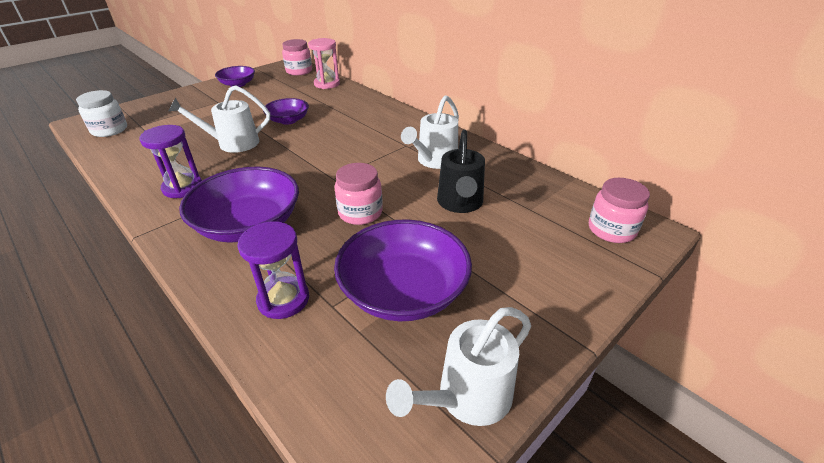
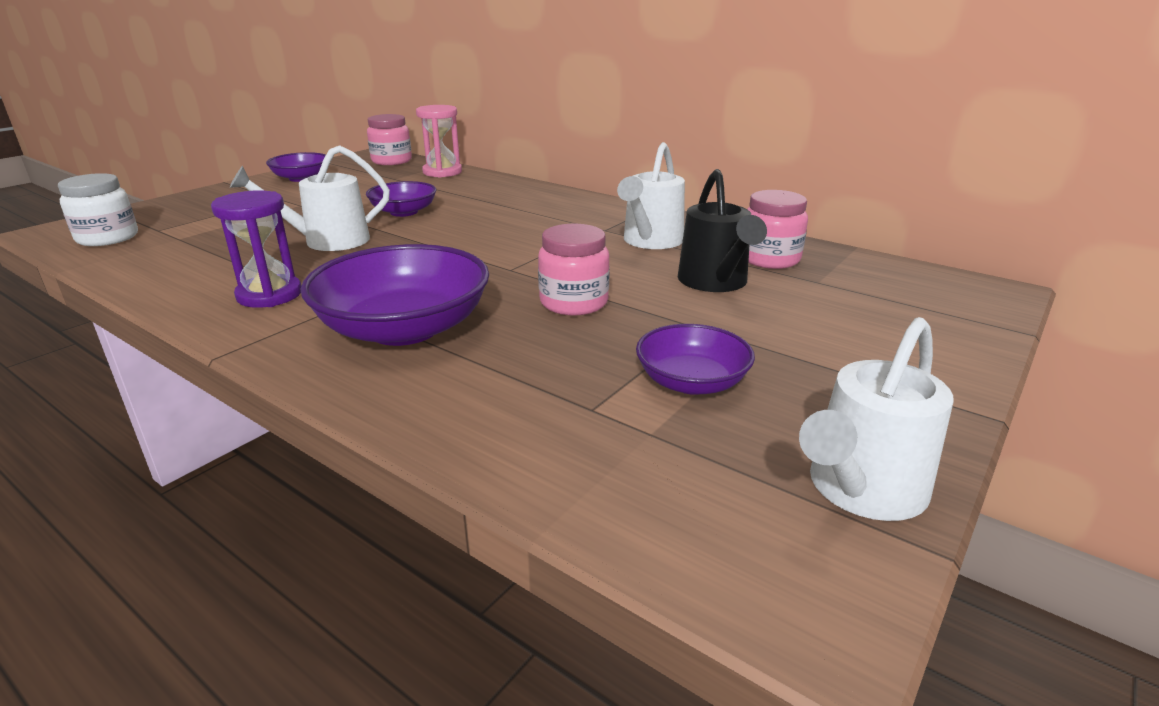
camera: 10 degrees left, 10 degrees down
(283, 299) = (509, 409): purple hourglass -> none
(403, 291) = (691, 382): purple bowl -> purple bowl, size x0.57
(611, 230) = (940, 294): pink jar -> pink jar (769, 259)

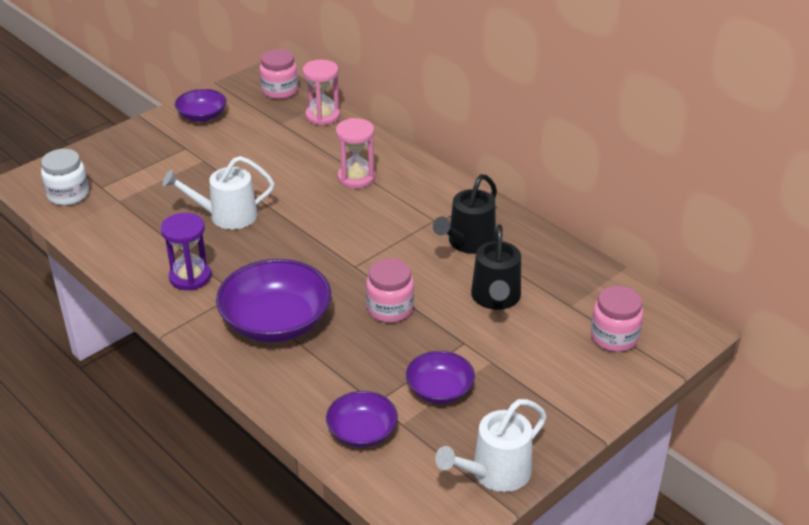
camera: 10 degrees right, 10 degrees up
(404, 212) = (285, 180): purple bowl -> purple bowl (362, 432)
(492, 206) = (356, 178): none -> pink hourglass
(650, 241) = (468, 243): white watering can -> black watering can
(769, 259) = (549, 275): pink jar -> pink jar (614, 337)

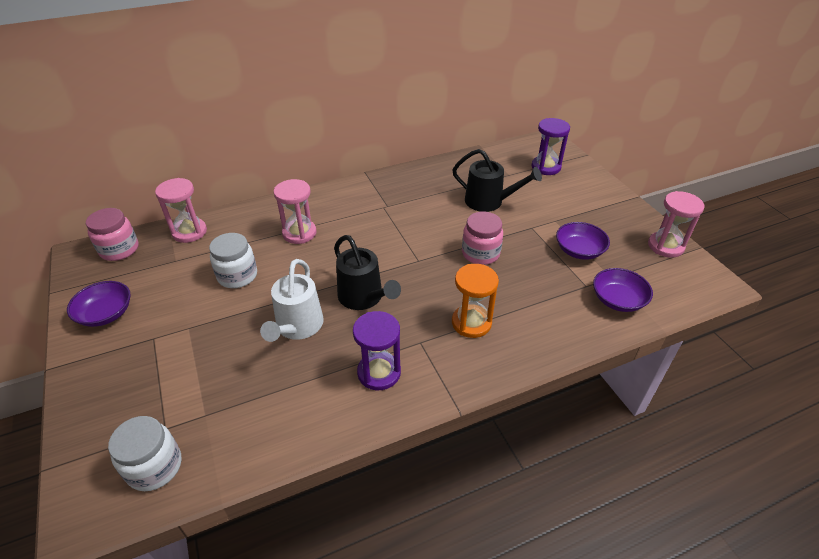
camera: 70 degrees left, 5 degrees up
(276, 163) = (237, 276): none -> white jar
(276, 322) = (471, 323): purple bowl -> orange hourglass
(468, 243) = (420, 198): black watering can -> black watering can (364, 298)
(494, 473) = (665, 246): white watering can -> pink hourglass
(614, 337) = (546, 167): pink jar -> purple hourglass

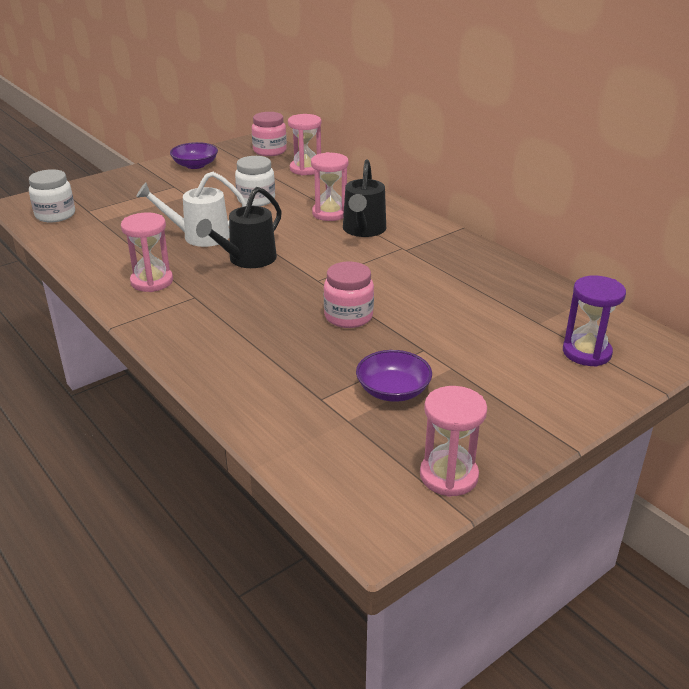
camera: 75 degrees right, 10 degrees down
(379, 372) = (152, 281): purple hourglass -> pink hourglass
(471, 323) = (229, 322): orange hourglass -> none
(489, 202) = (460, 313): black watering can -> black watering can (363, 230)
(618, 300) = (302, 425): purple bowl -> none

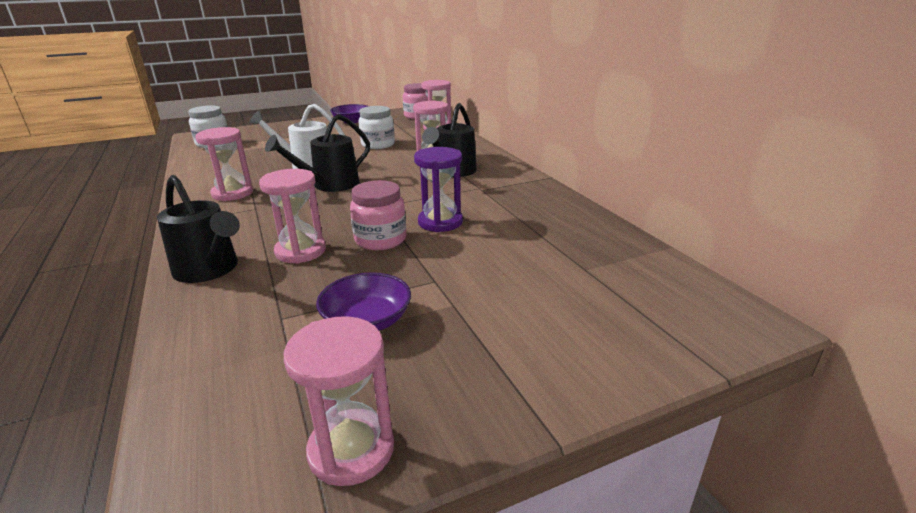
camera: 15 degrees right, 5 degrees down
(216, 366) = (210, 270): none -> black watering can
(284, 337) = (300, 251): none -> pink hourglass
(586, 352) = (630, 309): purple hourglass -> purple hourglass (440, 222)

